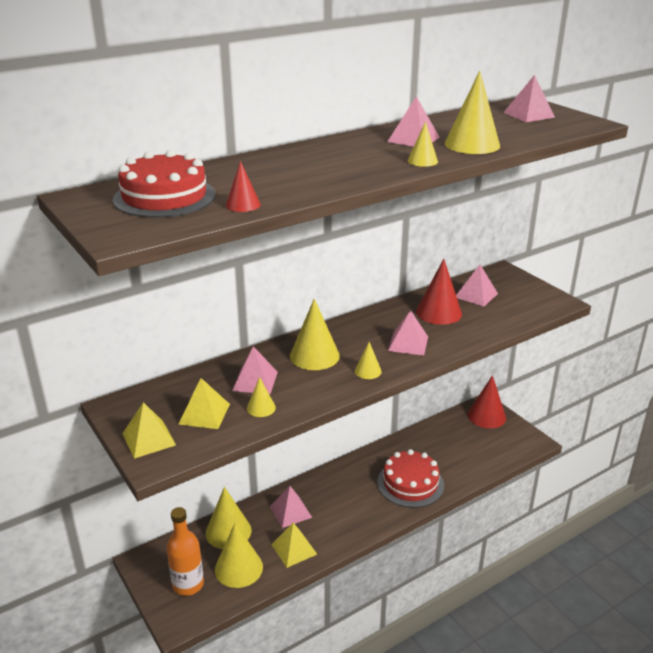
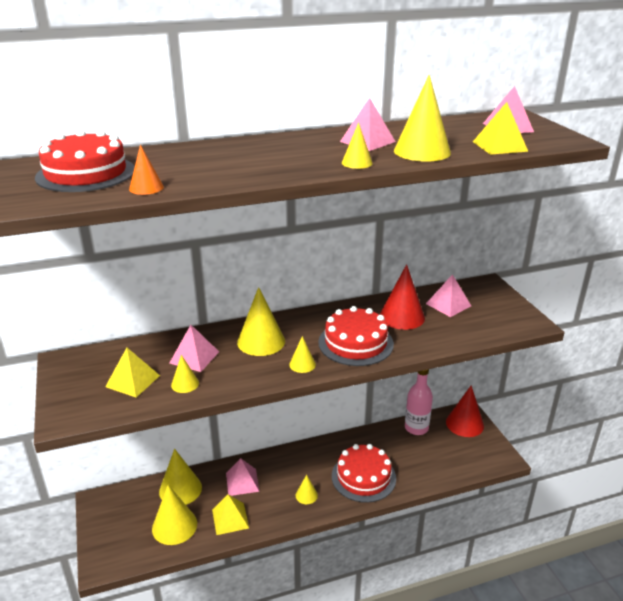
camera: 15 degrees right, 0 degrees up
(149, 439) = (72, 396): yellow pyramid -> yellow pyramid (500, 146)
(188, 584) = (125, 531): orange bottle -> none
(243, 205) = (146, 188): red cone -> orange cone
(361, 511) = (306, 495): none -> yellow cone
(408, 343) = (355, 343): pink pyramid -> red cake
(442, 428) = (416, 428): none -> pink bottle

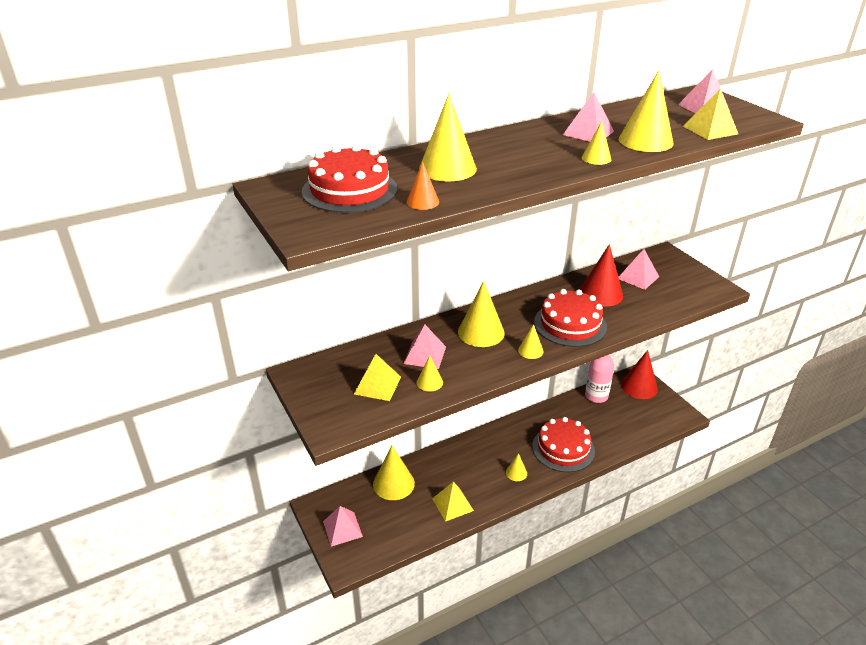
camera: 10 degrees left, 5 degrees up
(174, 526) = (402, 519): yellow cone -> yellow cone (447, 168)
(242, 482) = (451, 468): pink pyramid -> pink pyramid (342, 528)

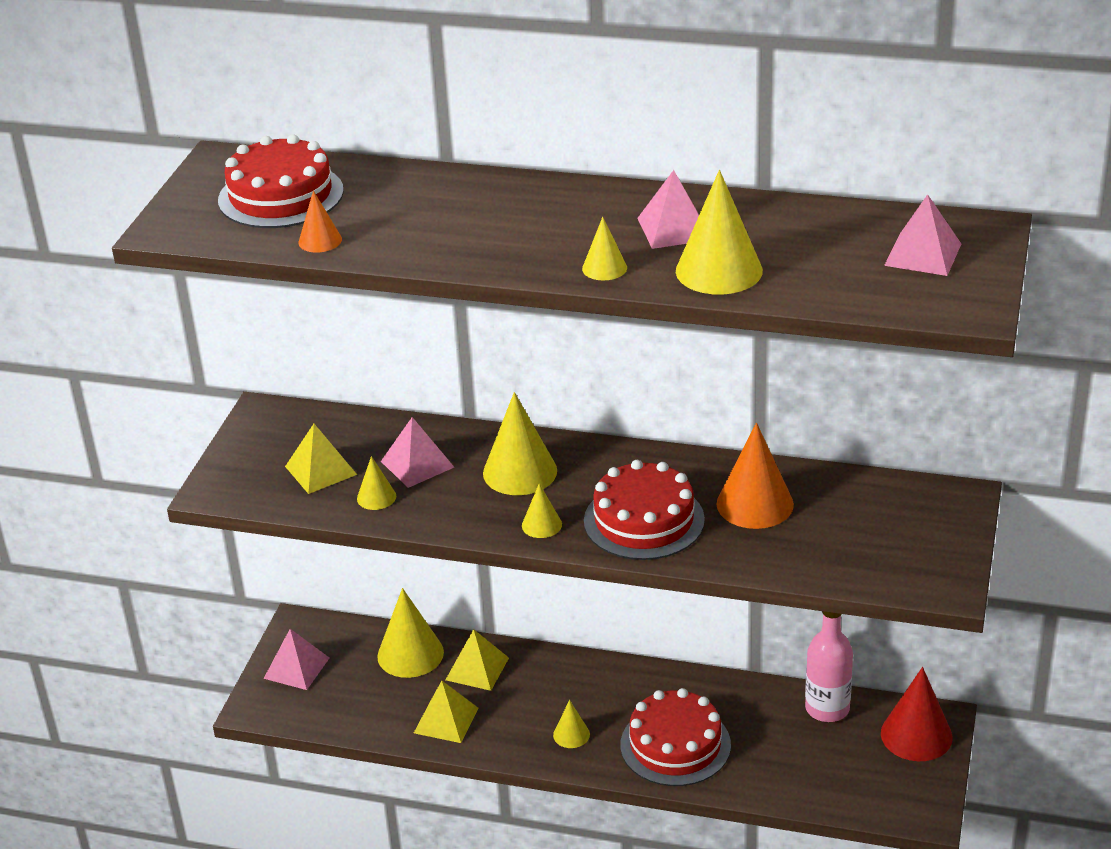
camera: 45 degrees right, 0 degrees up
(447, 168) = (419, 210): yellow cone -> none
(601, 294) = (755, 504): red cone -> orange cone
(638, 277) = (849, 509): pink pyramid -> none
(710, 130) = (844, 291): yellow pyramid -> yellow pyramid (477, 669)

